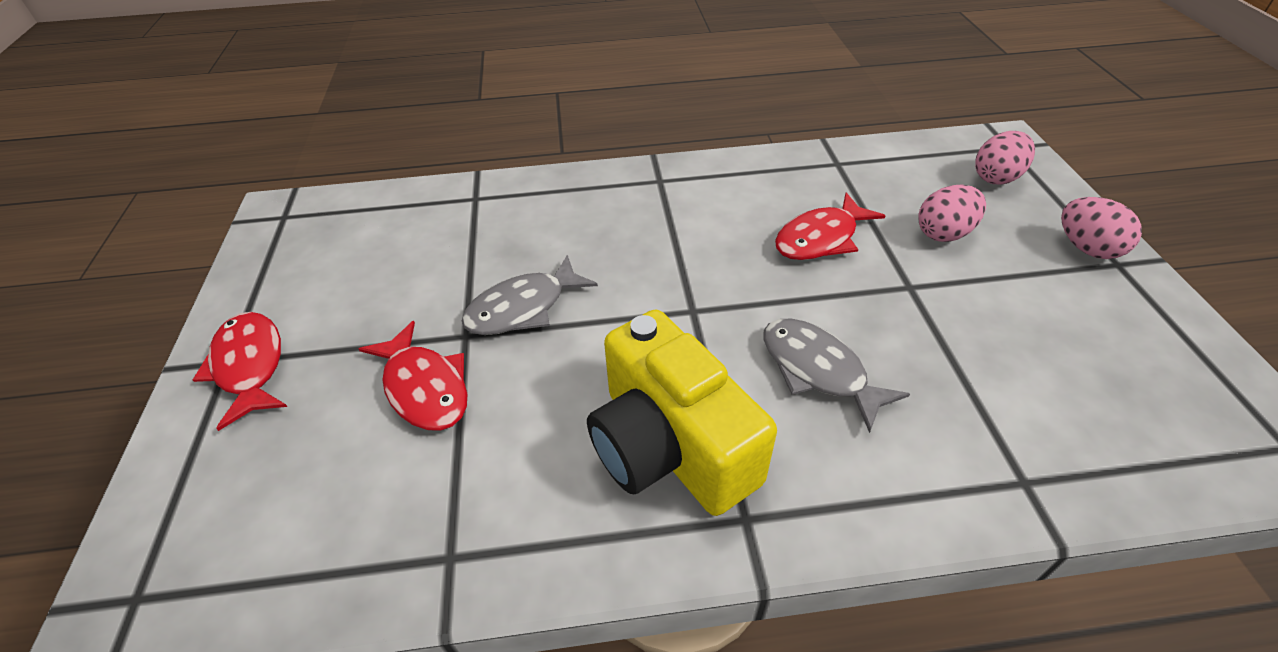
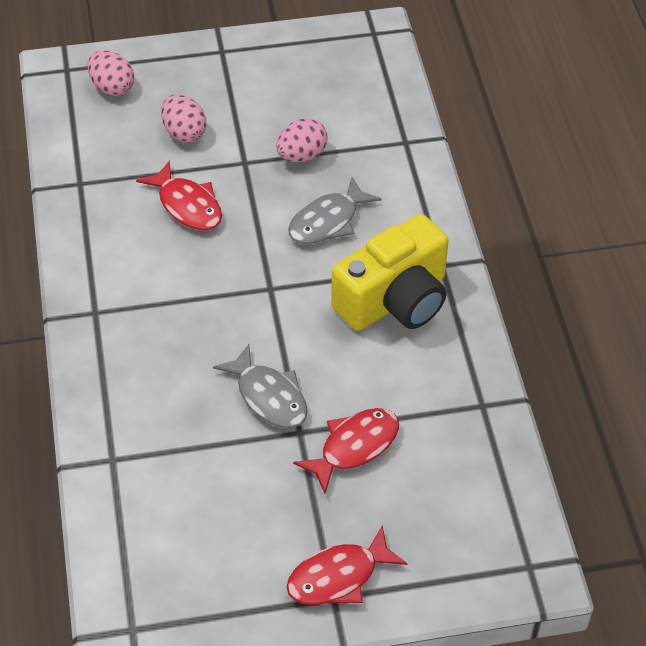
camera: 95 degrees left, 5 degrees up
(1086, 248) = (204, 61): pink egg -> pink egg (301, 155)

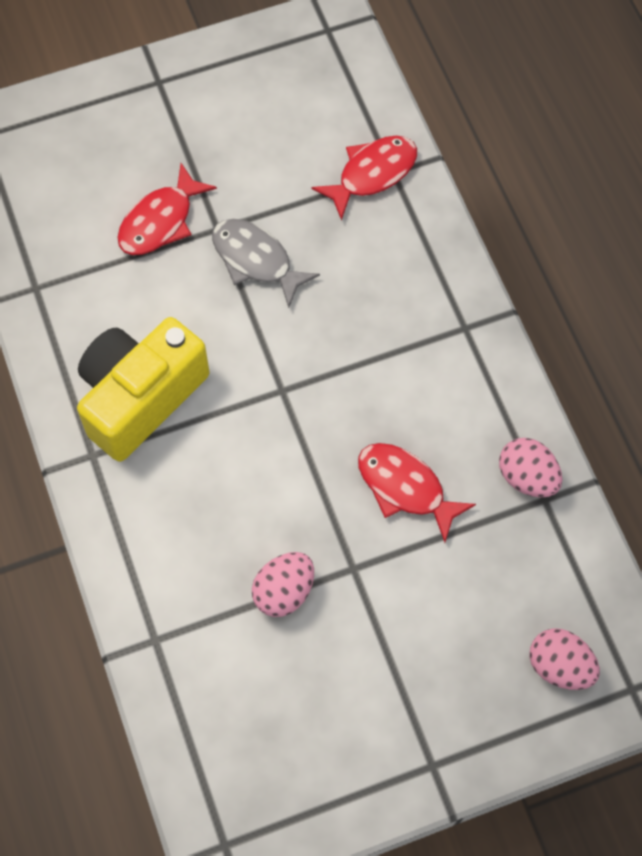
camera: 170 degrees right, 15 degrees up
(184, 132) = (442, 603): pink egg -> pink egg (527, 477)
(328, 221) = (233, 494): grey fish -> none
(338, 577) = (157, 99): red fish -> red fish (372, 174)

